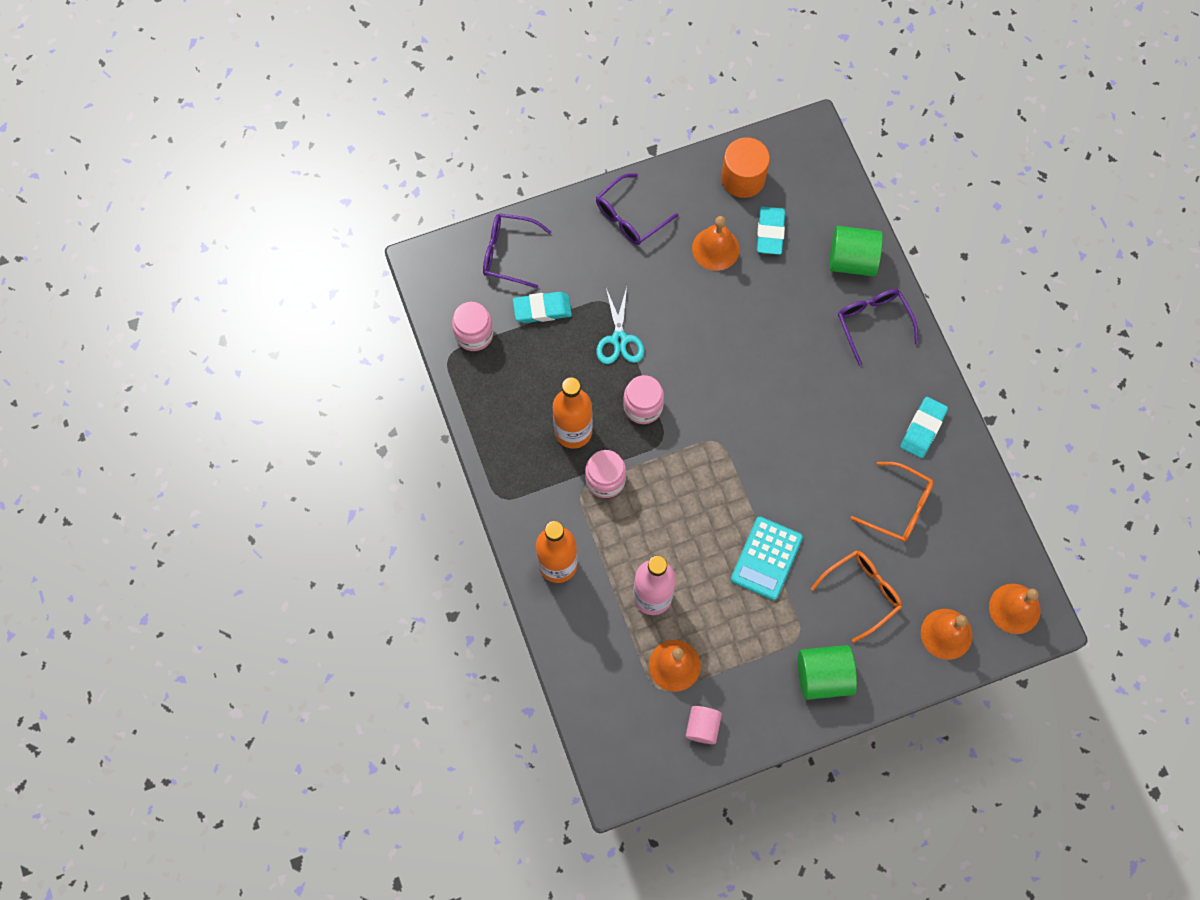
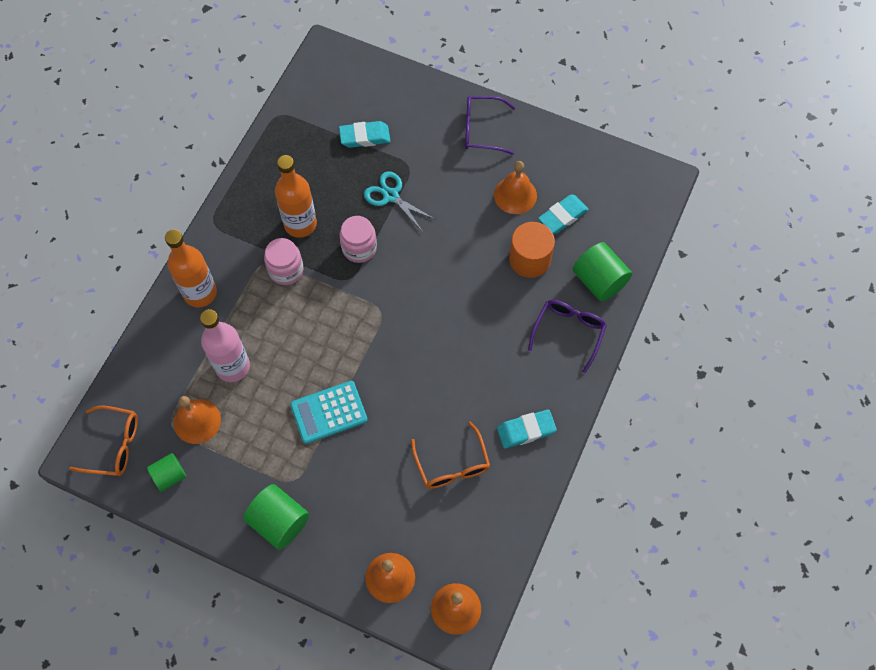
camera: 45 degrees right, 5 degrees down
(474, 334) = (308, 116): pink jar -> none
(508, 253) = (382, 87): purple glasses -> none
(542, 309) = (365, 137): turquoise eraser -> turquoise eraser turned 45 degrees counterclockwise
(619, 339) = (391, 195): turquoise scissors -> turquoise scissors turned 90 degrees clockwise
(702, 727) = (170, 475): pink cylinder -> green cylinder
(743, 178) = (582, 168): orange cylinder -> orange cylinder (529, 259)
(862, 592) = (365, 494): orange glasses -> orange glasses (114, 445)

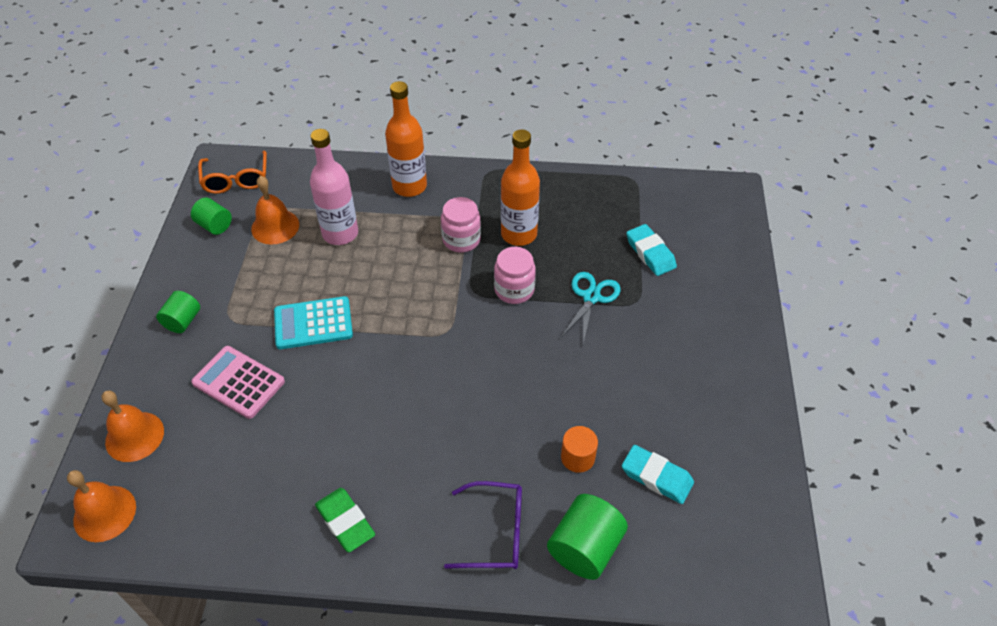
camera: 70 degrees right, 15 degrees down
(279, 522) = (182, 321): green cylinder -> green cylinder, size x0.62
(329, 412) = (313, 323): turquoise calculator -> turquoise calculator turned 60 degrees counterclockwise
(367, 485) = (238, 382): none -> pink calculator
(452, 465) = (281, 456): orange glasses -> none
(481, 129) = (725, 355): purple glasses -> none
(515, 195) = (657, 415): orange bell -> none
(526, 430) = (345, 522): turquoise eraser -> green eraser
(529, 259) = (577, 457): orange cylinder -> orange cylinder, size x0.62

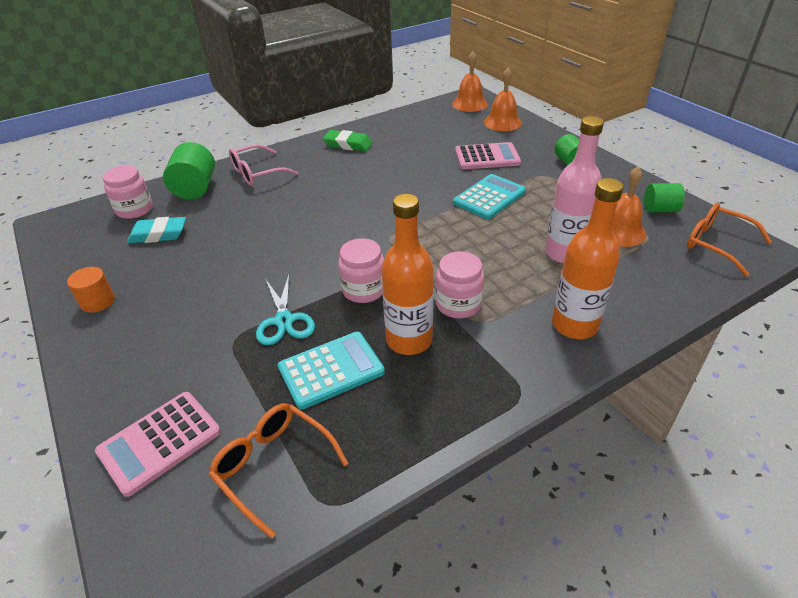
camera: 145 degrees right, 10 degrees down
(496, 532) = (257, 173): purple glasses -> pink glasses
(577, 457) = (225, 219): orange cylinder -> orange cylinder (98, 301)
(584, 243) = (331, 370): none -> turquoise calculator
(650, 253) = (244, 401): turquoise eraser -> none
(651, 209) = (273, 466): none -> orange glasses
(671, 548) = (134, 210): none -> pink jar
(712, 255) = (160, 442): none -> pink calculator

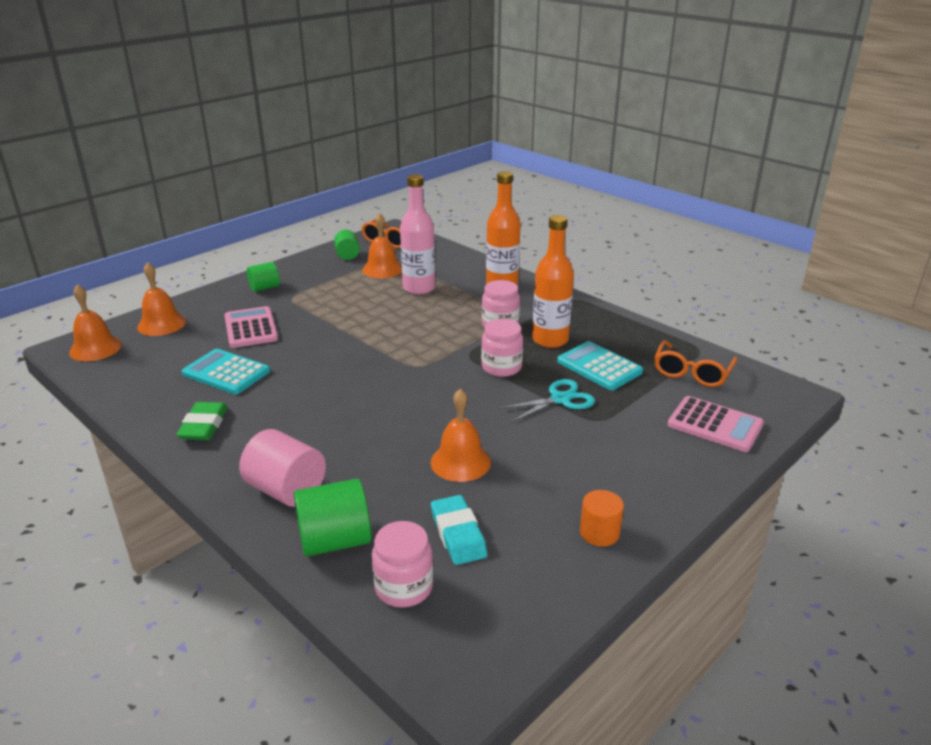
camera: 105 degrees left, 10 degrees down
(233, 245) = (460, 462): none -> orange bell
(257, 173) = (286, 490): pink glasses -> pink cylinder
(489, 197) = (336, 322): turquoise calculator -> turquoise calculator (226, 372)

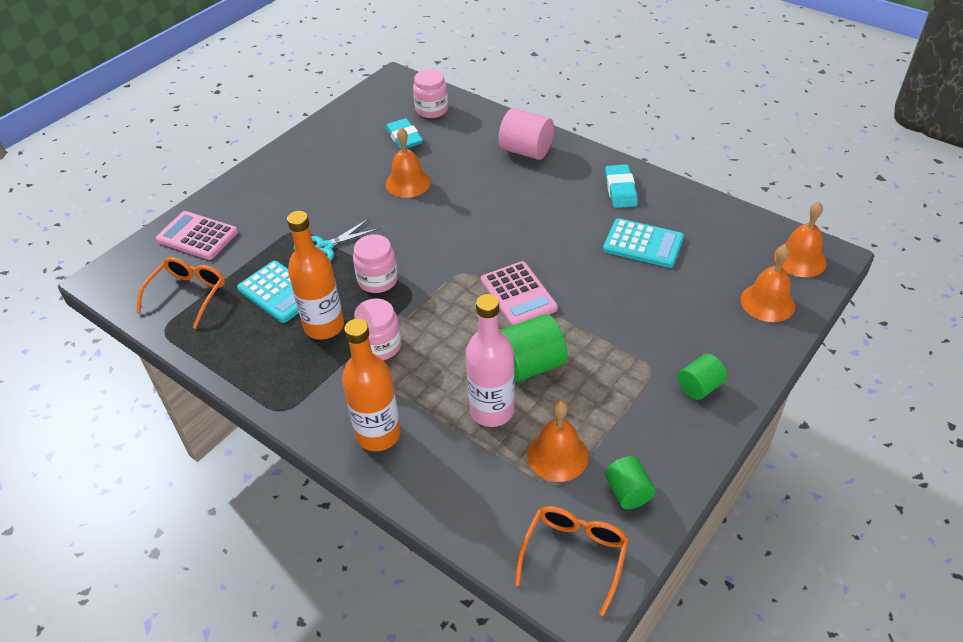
camera: 175 degrees right, 15 degrees up
(204, 426) = (620, 190): green eraser -> turquoise eraser
(251, 328) = (663, 307): pink calculator -> pink calculator (518, 294)
(335, 541) = (480, 127): green cylinder -> green cylinder (531, 364)
(599, 533) = (314, 148): orange cylinder -> none

